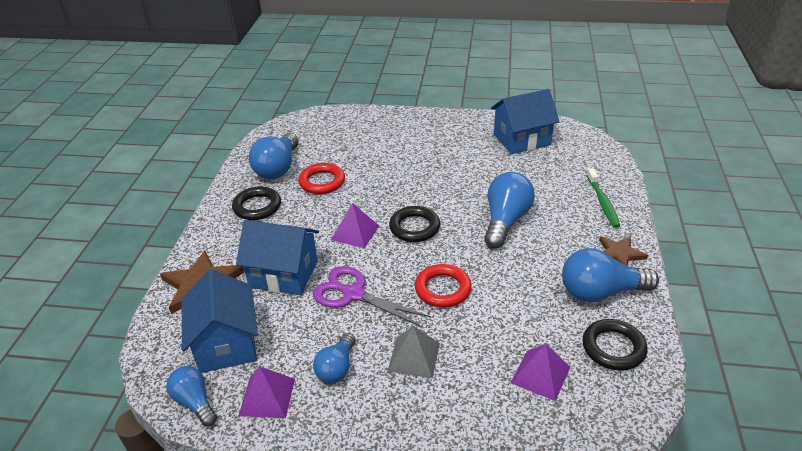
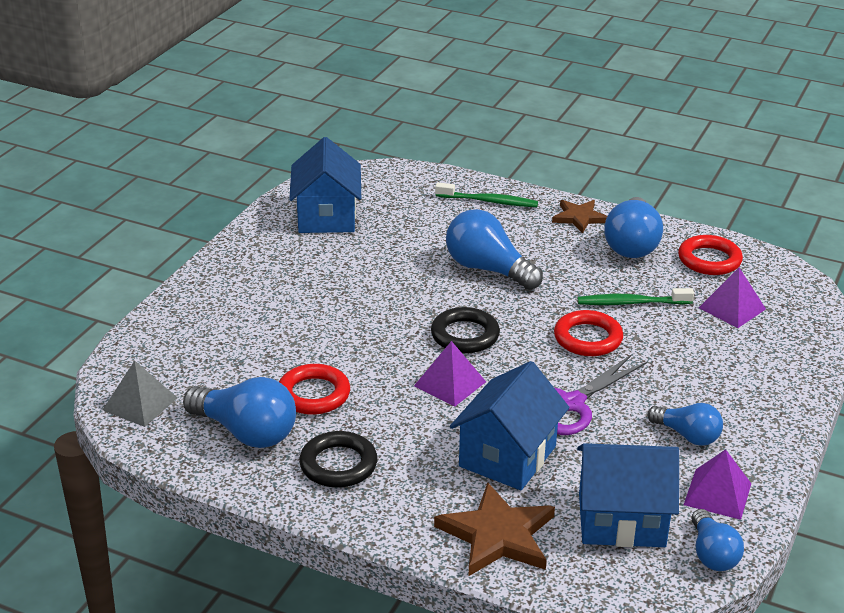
camera: 75 degrees left, 5 degrees down
(195, 402) = (712, 554): blue light bulb -> blue light bulb turned 75 degrees counterclockwise
(414, 357) = (686, 379): grey pyramid -> grey pyramid (140, 404)
(508, 306) = (631, 303): none -> green toothbrush
(613, 348) = (709, 260): black ring -> red ring

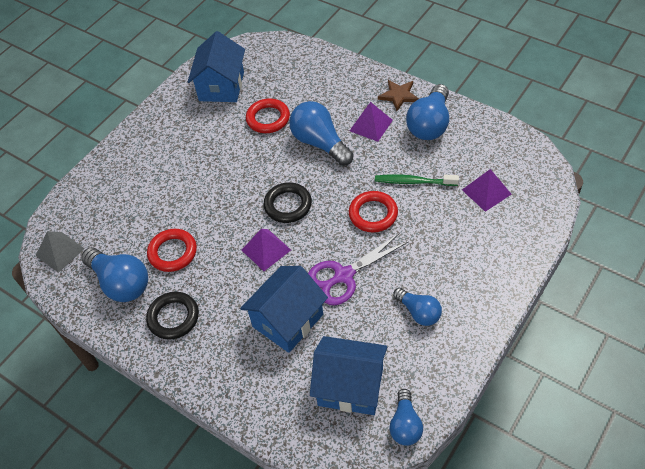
camera: 15 degrees right, 20 degrees up
(489, 201) = (338, 76): green toothbrush -> none
(497, 535) = (262, 391): brown star -> none
(709, 260) = (483, 143): red ring -> red ring (268, 118)
(717, 494) = (425, 369): purple pyramid -> purple pyramid (371, 125)

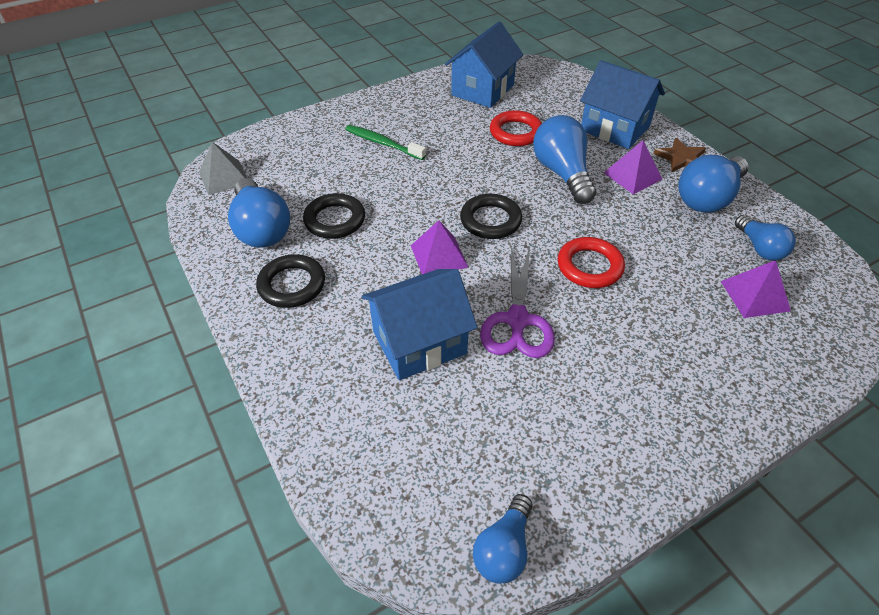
camera: 20 degrees right, 5 degrees down
(173, 252) = (335, 220): red ring -> black ring
(344, 276) = (517, 320): purple scissors -> purple scissors turned 75 degrees counterclockwise
(350, 386) = (454, 459): blue house -> blue house (614, 128)
(414, 182) = (659, 250): green toothbrush -> green toothbrush (383, 143)
(419, 312) = (595, 404): blue light bulb -> blue light bulb (760, 248)

